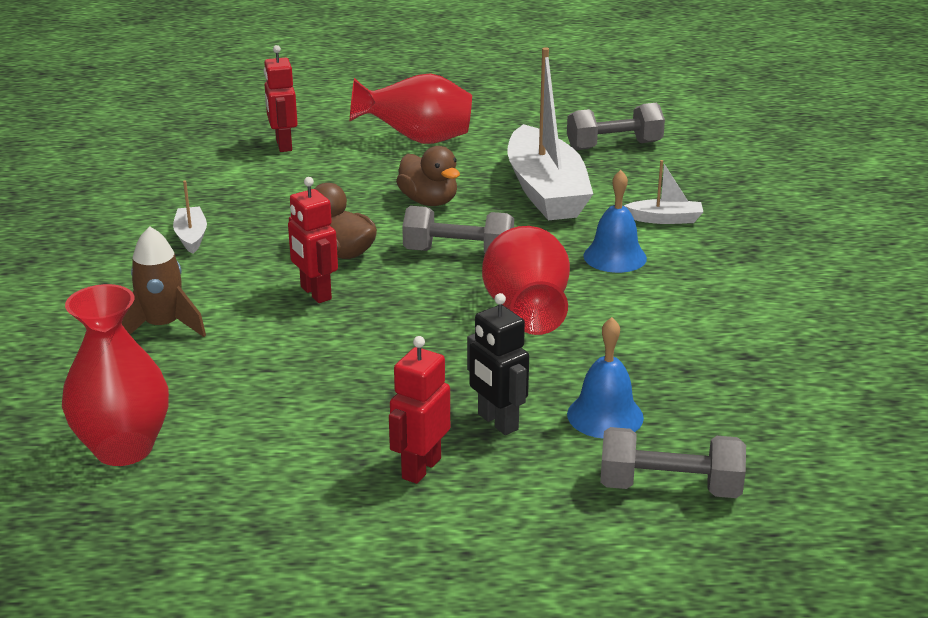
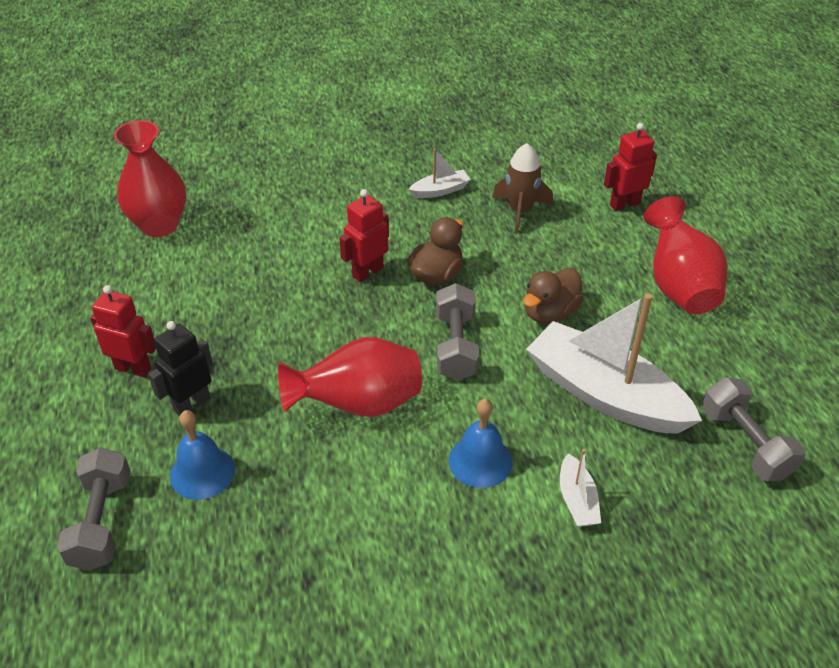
camera: 80 degrees right, 15 degrees up
(163, 326) = (306, 207): brown rocket -> brown rocket (520, 211)
(545, 191) = (605, 394): white boat -> white boat turned 60 degrees clockwise

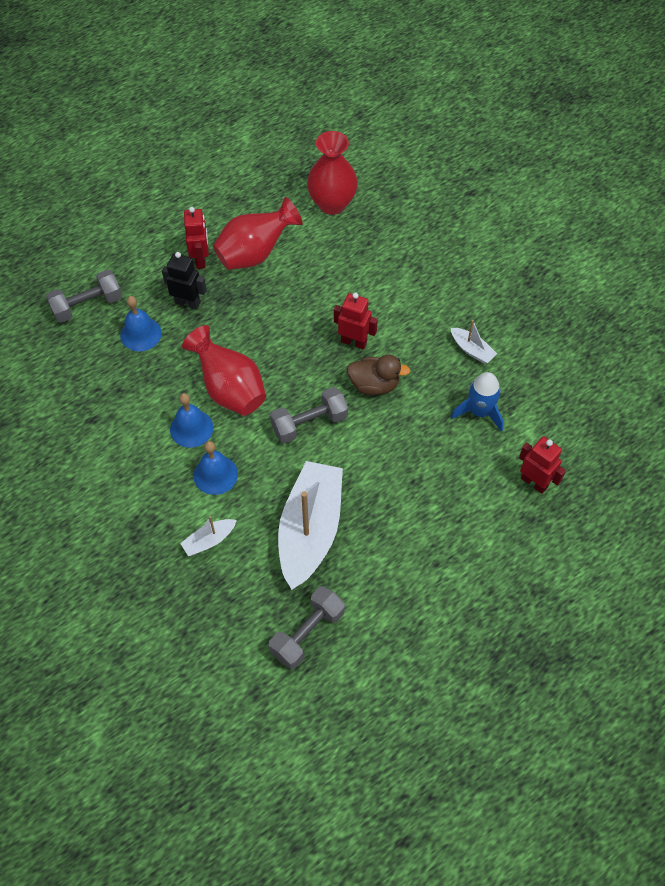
camera: 65 degrees right, 15 degrees up
(394, 464) = (191, 428): none -> blue bell
(520, 211) = (479, 412): brown rocket -> blue rocket
(550, 313) = (374, 470): brown duck -> none
(678, 286) = (453, 549): red vase -> red vase (255, 253)

